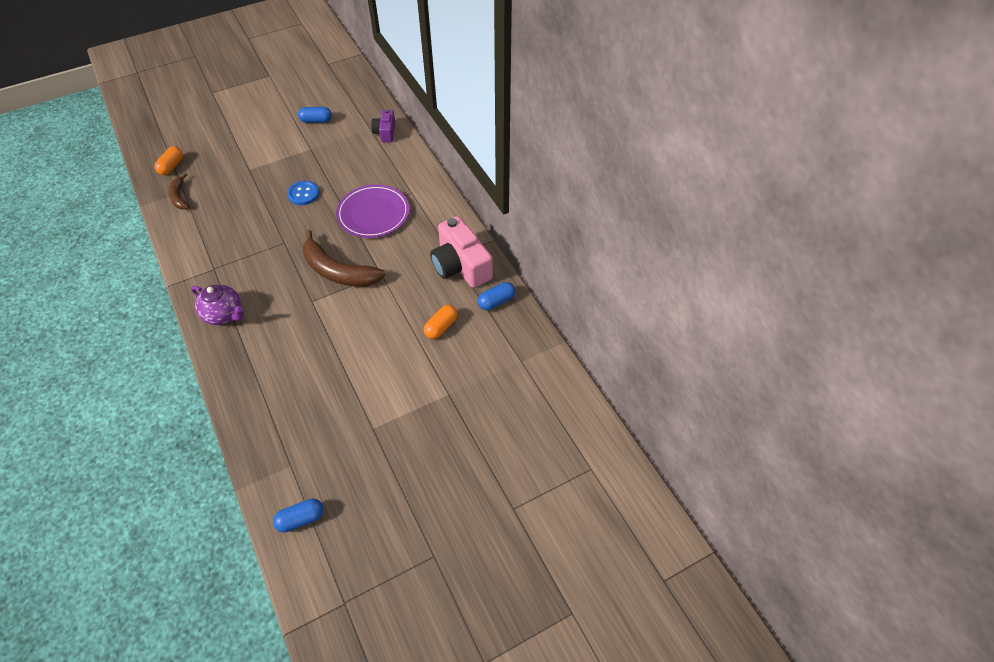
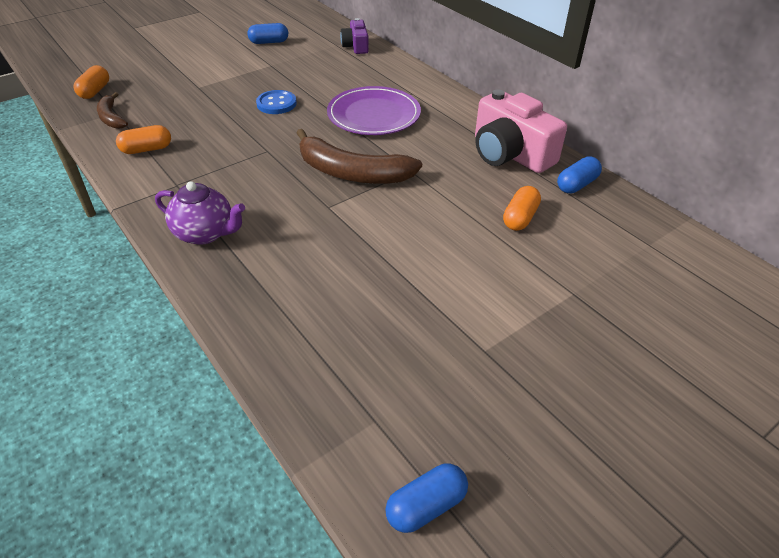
camera: 10 degrees left, 10 degrees down
(199, 232) = (147, 149): none -> orange capsule

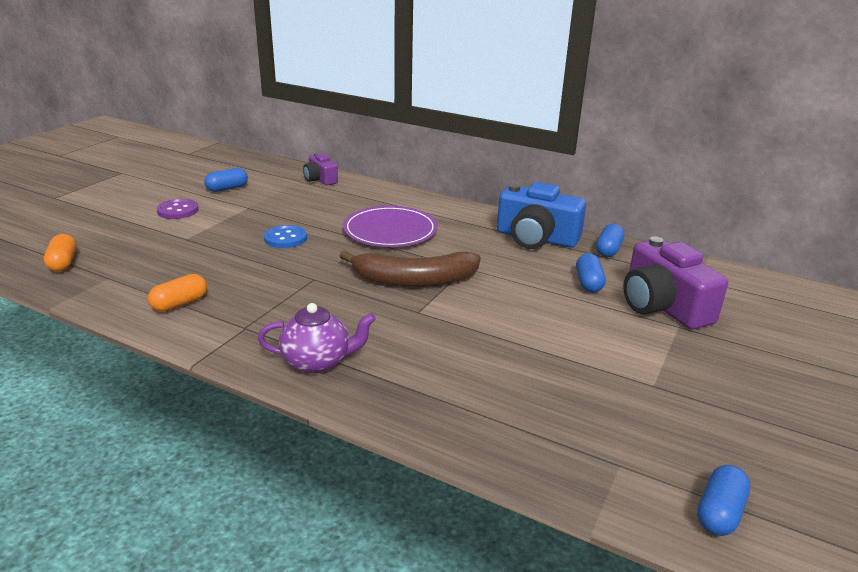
camera: 25 degrees left, 15 degrees down
(111, 117) = (108, 283): brown banana -> none
(213, 57) = (178, 210): none -> purple button
(510, 154) = (536, 238): pink camera -> blue camera
(520, 218) = (588, 283): orange capsule -> blue capsule
(577, 265) = (662, 306): none -> purple camera

